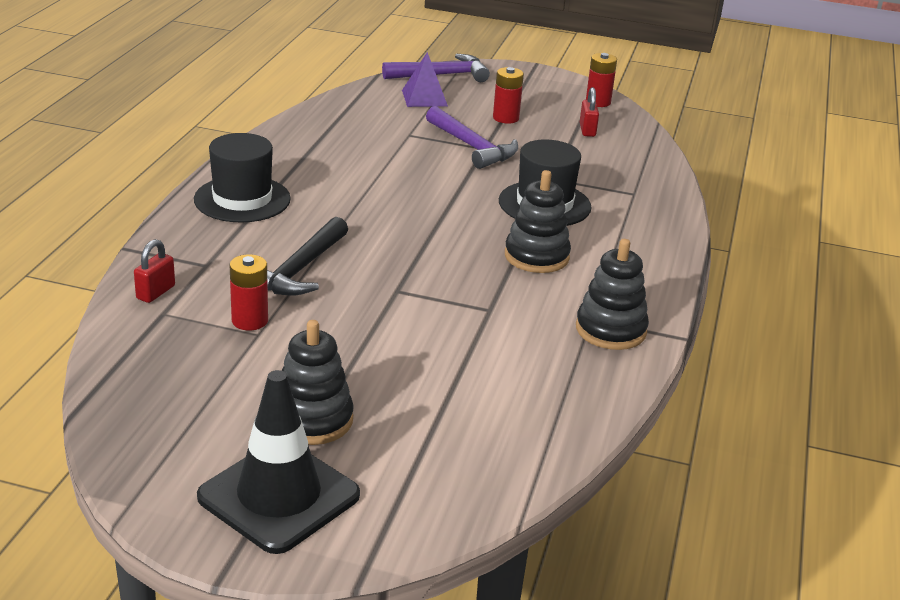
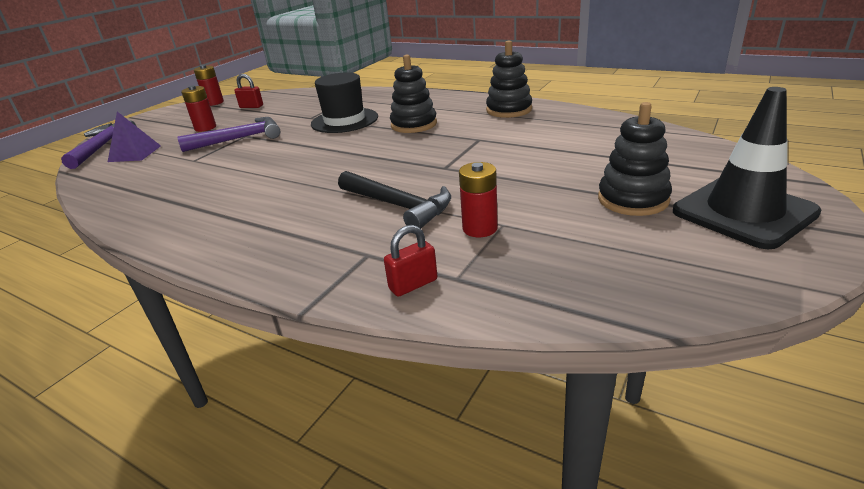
camera: 70 degrees left, 0 degrees up
(156, 292) = (413, 284): red padlock -> red padlock turned 75 degrees counterclockwise
(242, 199) = (244, 236): black hat -> none

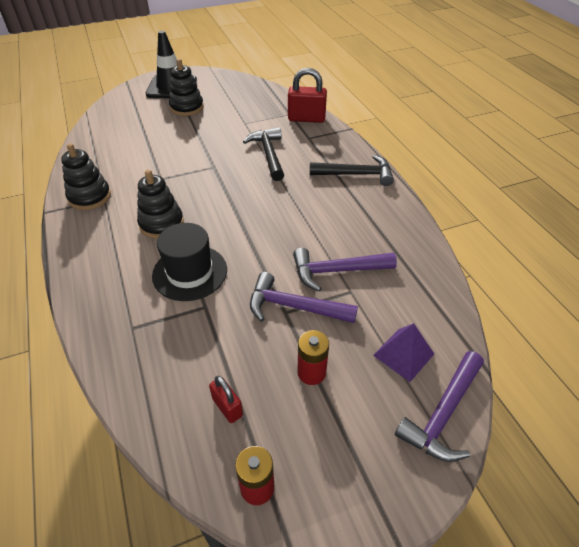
camera: 145 degrees left, 15 degrees up
(213, 164) = (337, 271): none -> purple hammer
(241, 240) = (356, 174): none -> black hammer
(413, 284) = (306, 119): red padlock -> red padlock, size x1.79
(480, 228) = (255, 126): red battery -> none

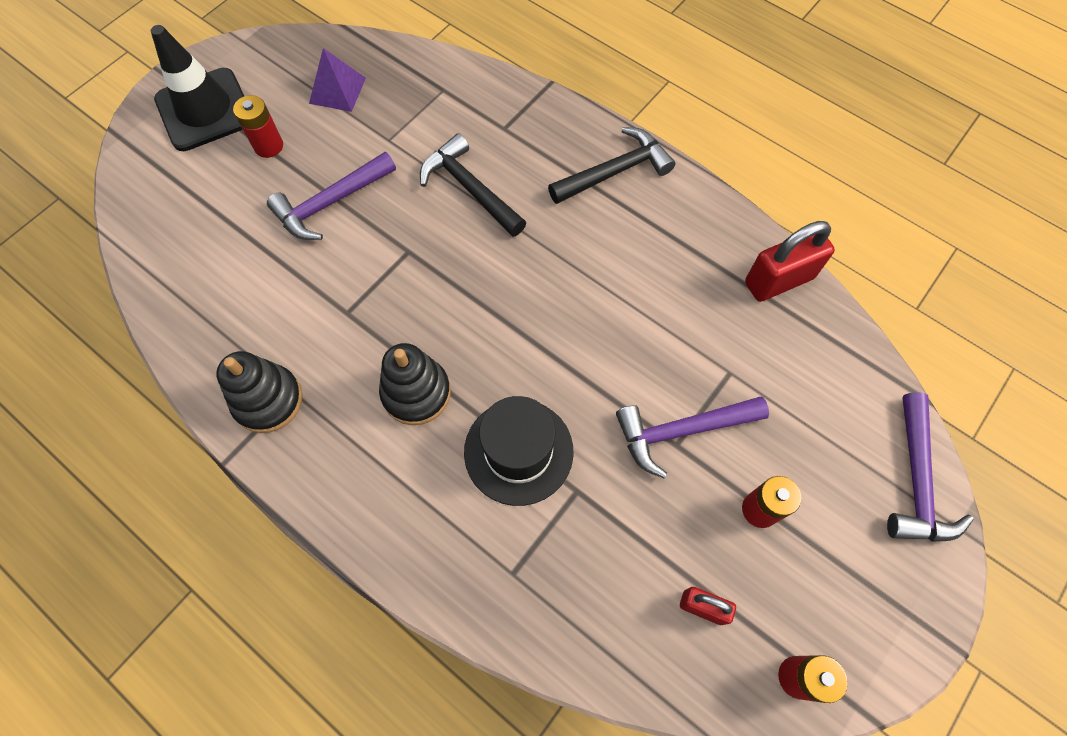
camera: 30 degrees left, 20 degrees up
(187, 107) = (268, 146): black stacking toy -> red battery
(306, 119) = (474, 89): red padlock -> red padlock (778, 280)
(337, 271) = (695, 350): purple hammer -> purple hammer (331, 203)
(403, 354) = (838, 429): purple pyramid -> purple pyramid (337, 90)

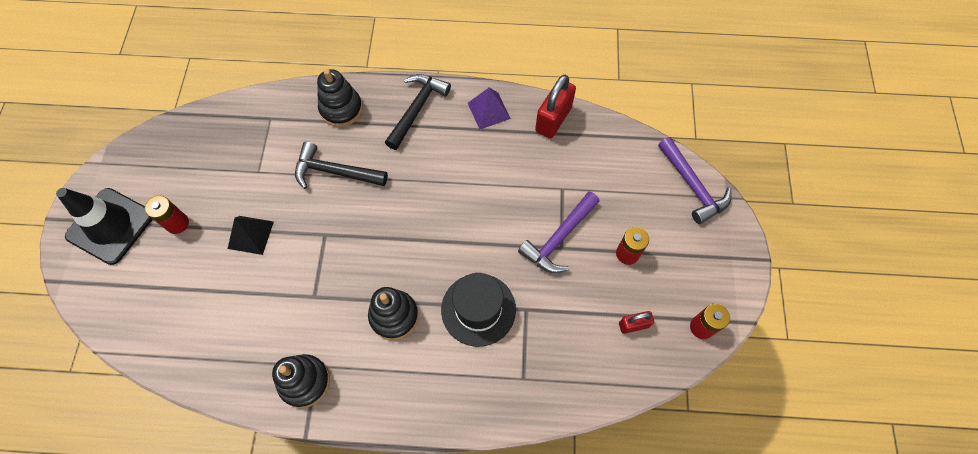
camera: 35 degrees left, 0 degrees up
(331, 203) = (250, 235): purple hammer -> black pyramid
(337, 90) = (197, 159): purple pyramid -> purple pyramid (488, 110)
(527, 122) = (341, 109): none -> black stacking toy

